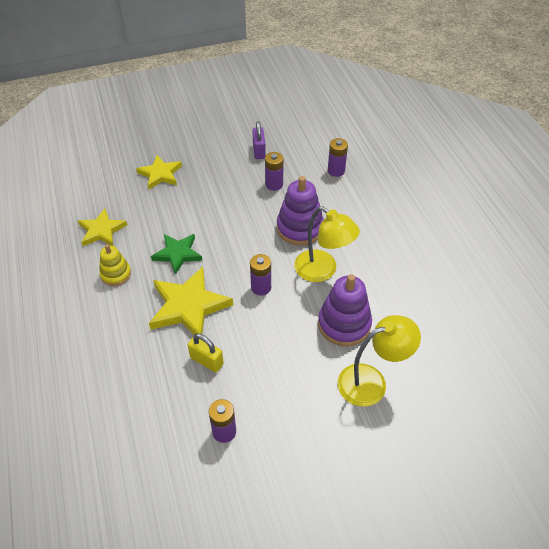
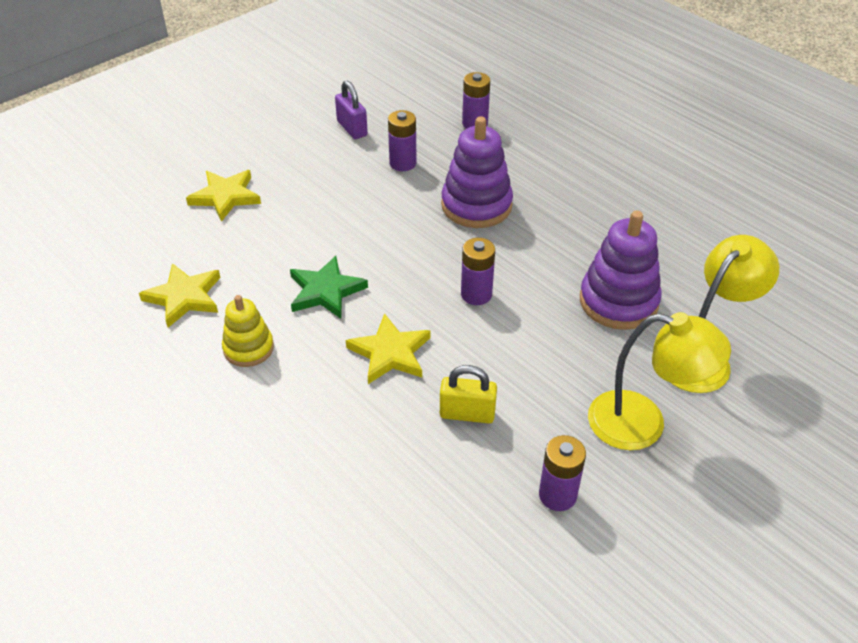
camera: 25 degrees left, 5 degrees down
(188, 306) = (390, 353): yellow star -> yellow star, size x0.63
(322, 271) = (544, 247): yellow lamp -> yellow lamp (643, 424)

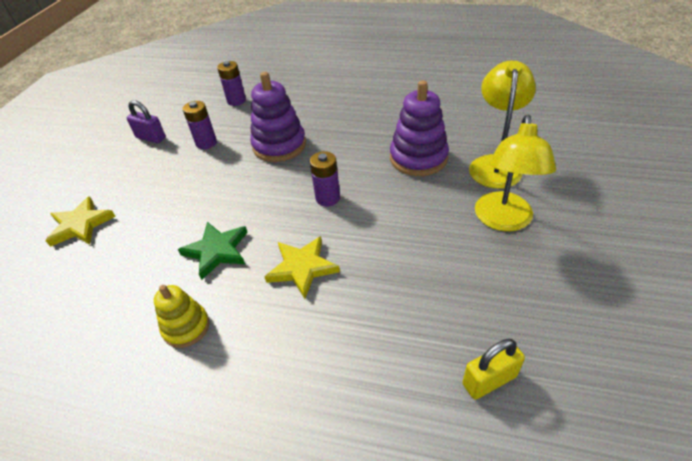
camera: 30 degrees left, 0 degrees up
(184, 297) = (97, 318): yellow star -> none
(467, 413) = (392, 278): yellow padlock -> yellow padlock (489, 380)
(557, 495) = (501, 297): purple battery -> none
(643, 424) = (503, 221): yellow lamp -> yellow lamp turned 120 degrees clockwise

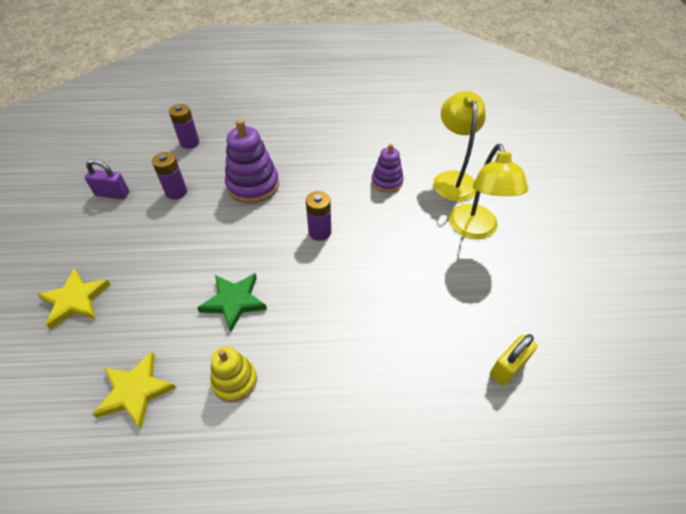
camera: 20 degrees left, 5 degrees up
(302, 268) = (321, 303): yellow star -> yellow star (135, 391)
(418, 158) = (387, 182): purple stacking toy -> purple stacking toy, size x0.61

